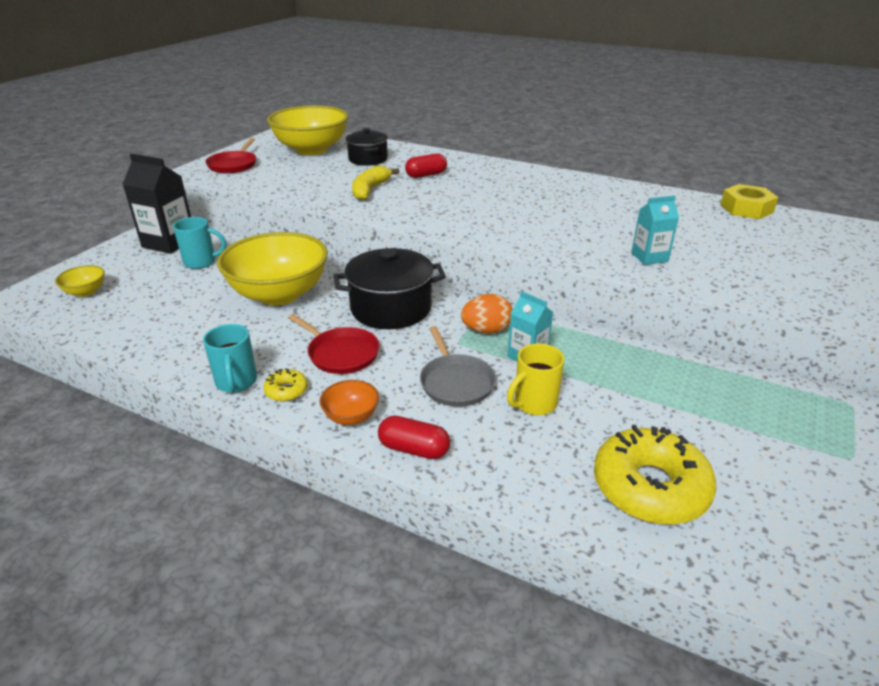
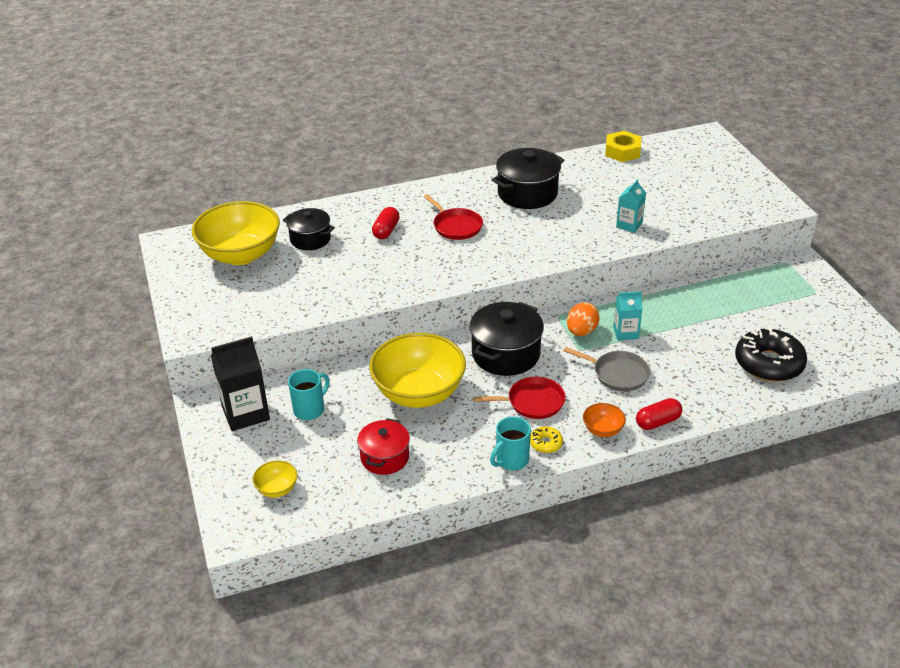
camera: 45 degrees left, 5 degrees up
(172, 317) = (385, 457): none -> red pot
(233, 165) = (209, 309): red pan -> red pan (456, 226)
(236, 382) = (511, 460): turquoise mug -> turquoise mug turned 105 degrees clockwise
(370, 190) = (374, 269): yellow banana -> none
(534, 404) = (670, 358): yellow mug -> none
(588, 199) = (527, 193): none -> black pot
(650, 487) = (769, 363): yellow donut -> black donut

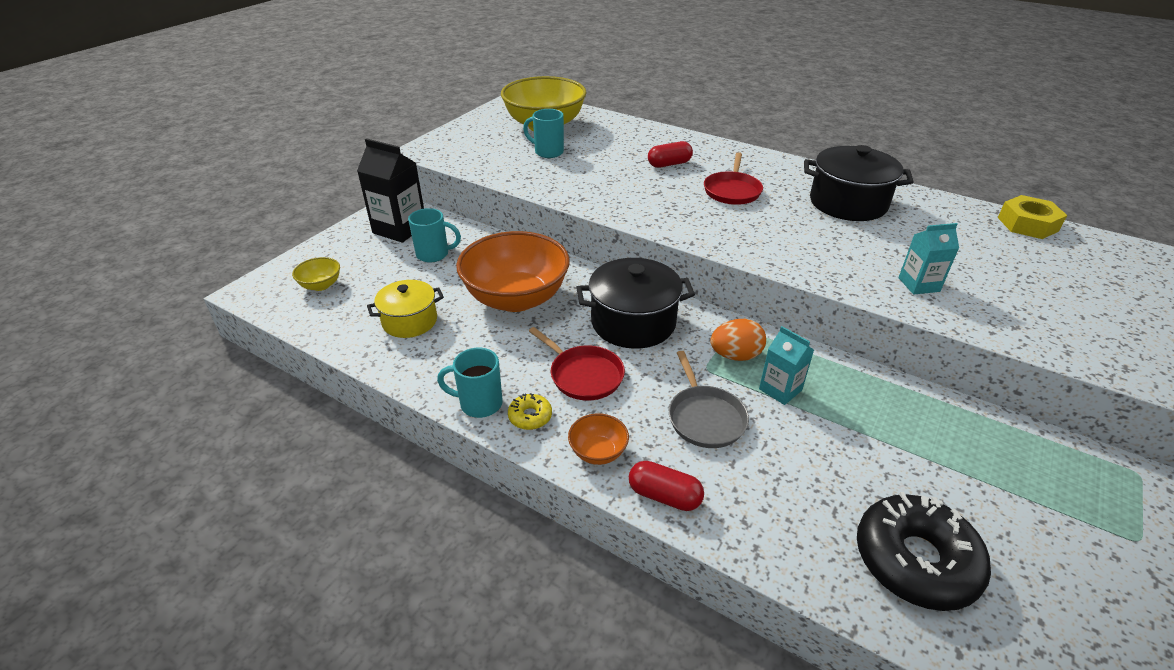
camera: 50 degrees right, 0 degrees up
(288, 275) = (547, 152): none -> turquoise mug
(310, 239) = (605, 141): black pot -> none
(385, 457) = (410, 321): red pot -> yellow pot
(419, 393) = (516, 298): yellow bowl -> orange bowl

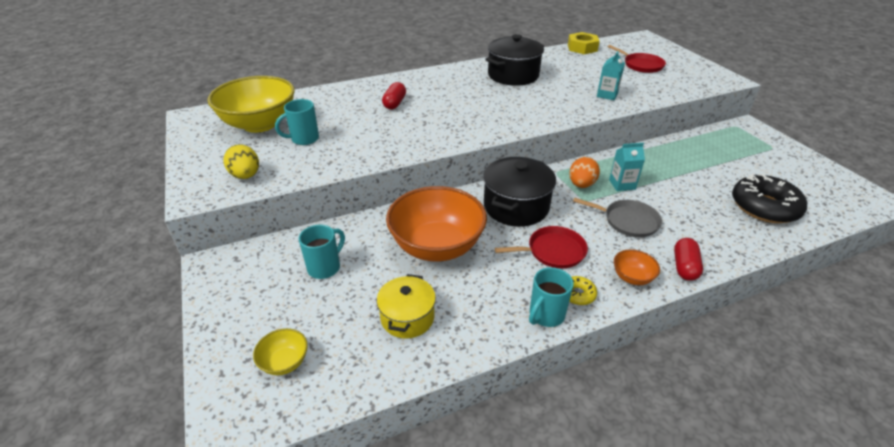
camera: 55 degrees left, 0 degrees up
(399, 229) = (256, 273): black carton -> none
(468, 154) = (246, 176): none -> yellow egg
(664, 496) = (684, 267): red capsule -> red capsule turned 45 degrees counterclockwise
(732, 191) = (456, 99): red pan -> red pan (641, 65)

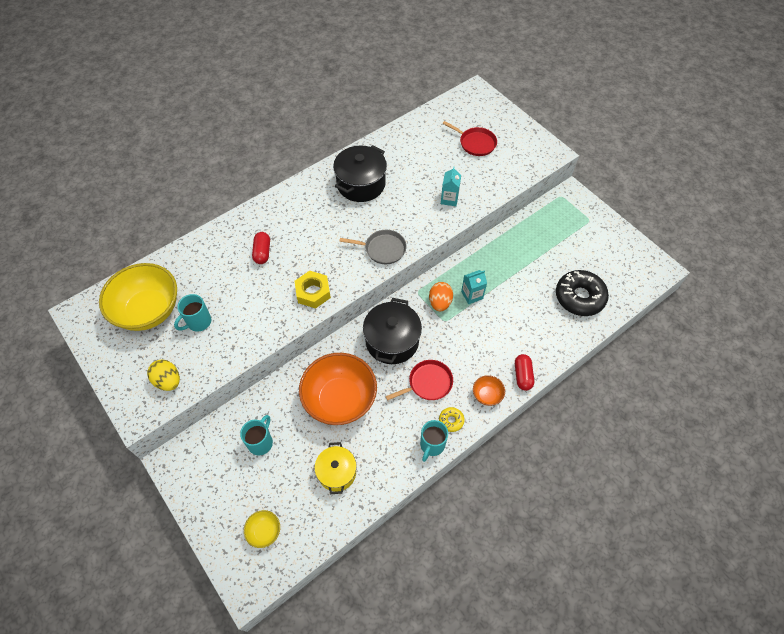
camera: 15 degrees left, 20 degrees up
(582, 48) = (418, 122): yellow nut -> yellow nut (313, 292)
(627, 221) = (479, 337): grey pan -> grey pan (382, 249)

